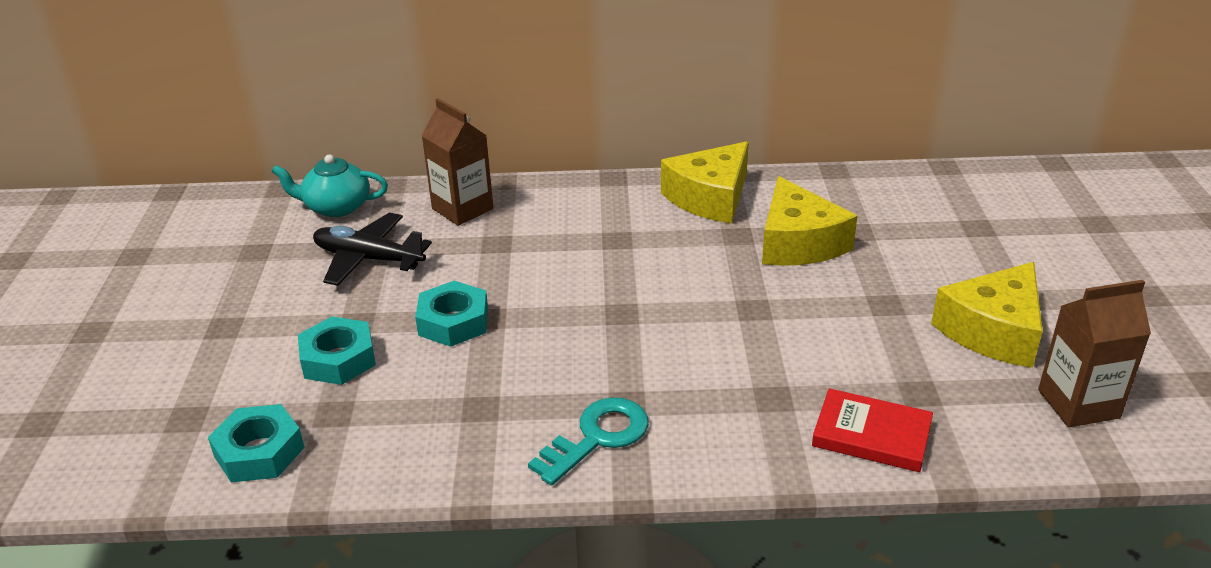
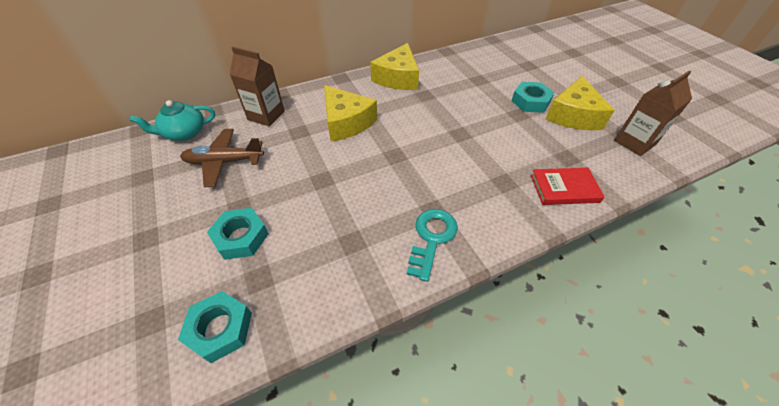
camera: 25 degrees left, 15 degrees up
(369, 259) = (224, 162): black plane -> brown plane
(453, 322) = (302, 189): turquoise nut -> turquoise nut (530, 101)
(798, 242) = (456, 92): yellow cheese -> yellow cheese (346, 122)

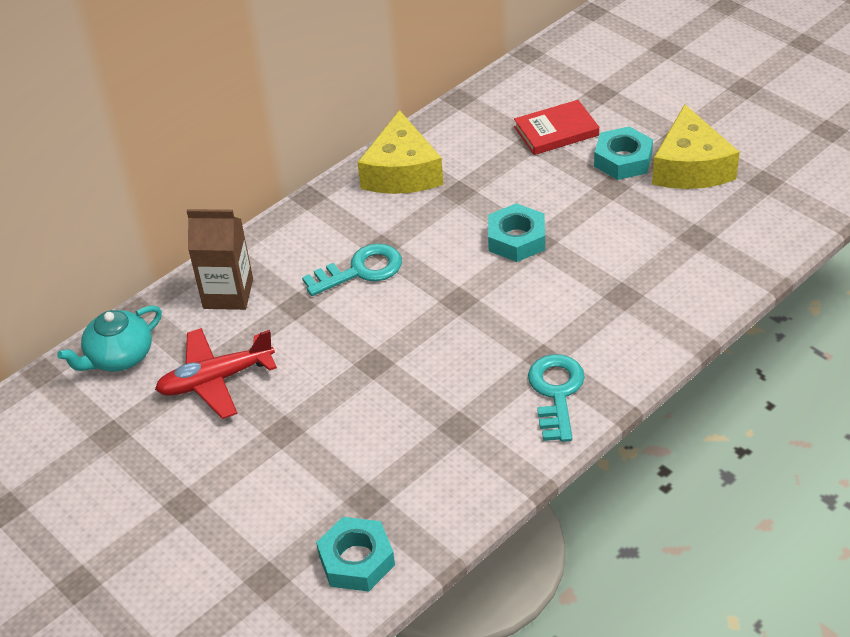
camera: 15 degrees left, 5 degrees down
(224, 162) = (216, 380): brown plane -> red plane
(241, 237) = (312, 464): turquoise nut -> turquoise nut (516, 239)
(346, 122) = (360, 270): yellow cheese -> turquoise key
(564, 188) = (702, 281): red book -> red book (556, 131)
(634, 142) = (782, 188): brown carton -> none

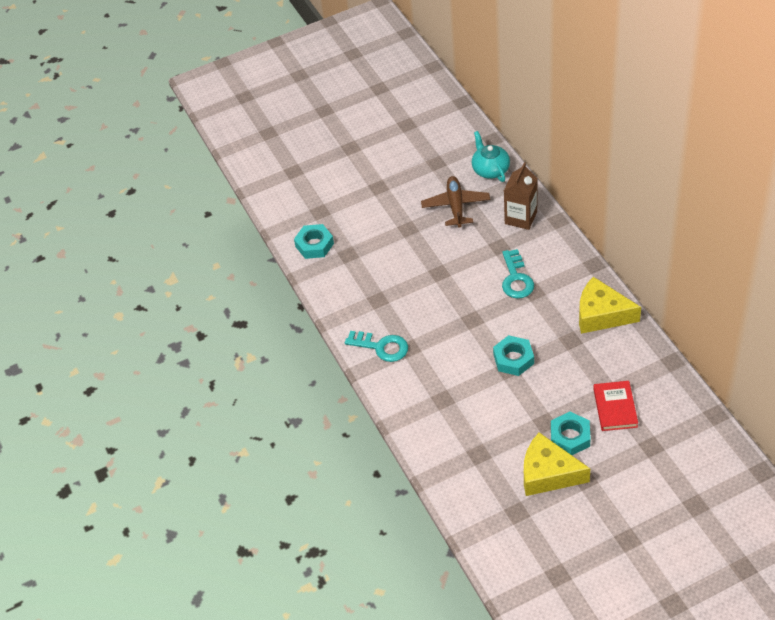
camera: 110 degrees right, 5 degrees up
(216, 380) = (456, 206): red plane -> brown plane

